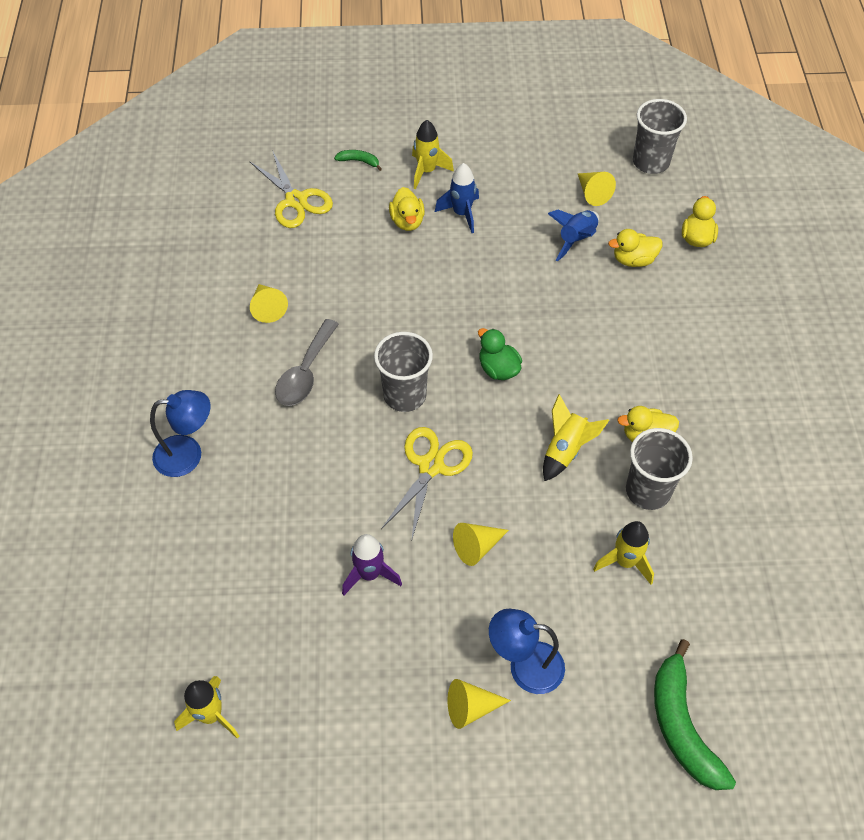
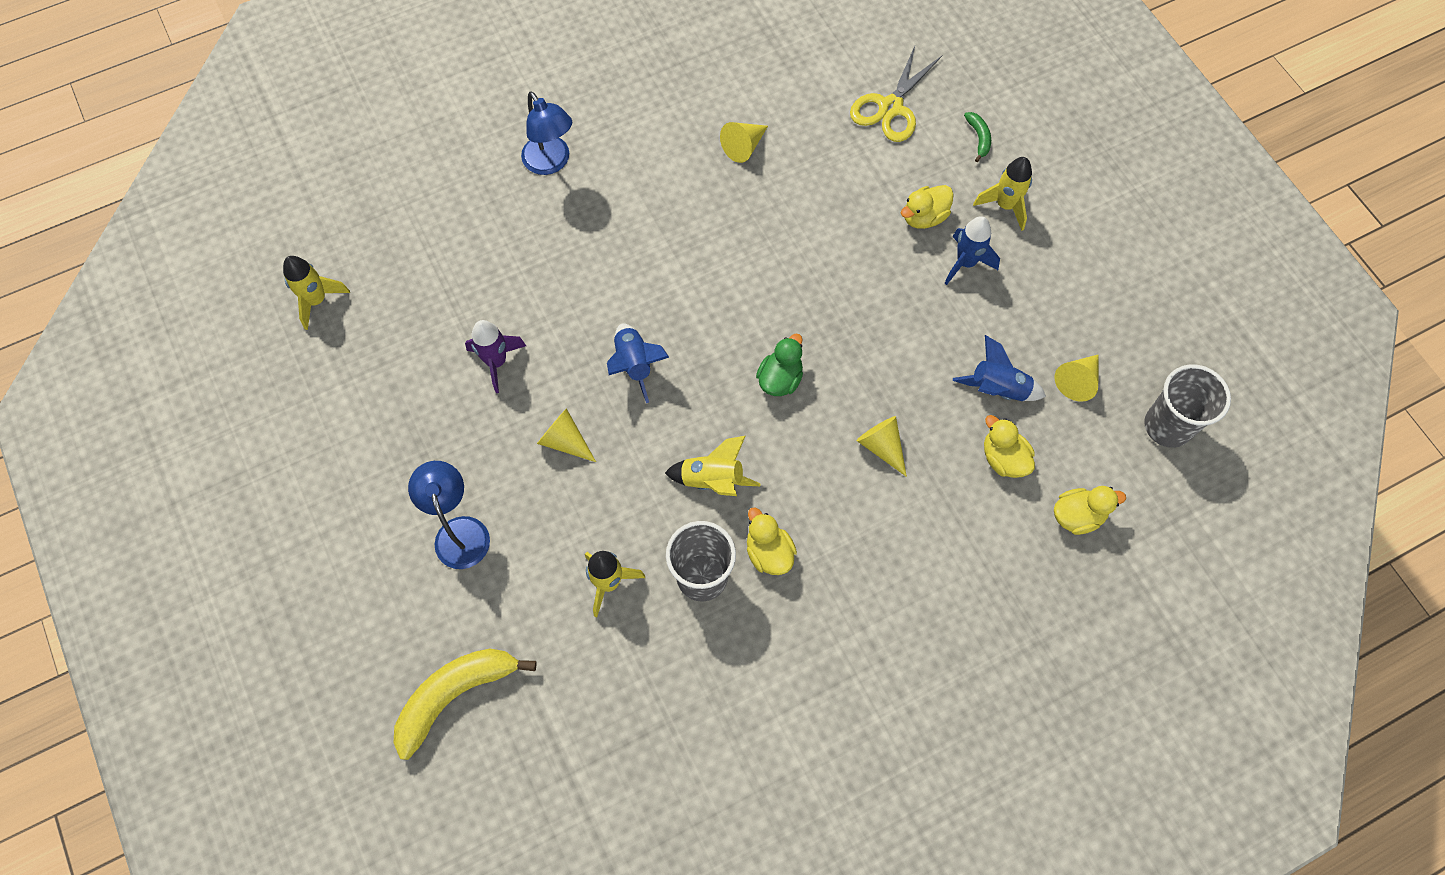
camera: 65 degrees right, 10 degrees up
(305, 373) = (686, 212): grey spoon -> none
(405, 395) = (704, 308): grey cup -> none
(431, 466) = (634, 365): yellow scissors -> blue rocket
(470, 707) = (401, 500): yellow cone -> yellow cone (881, 446)
(682, 725) = (455, 695): green banana -> yellow banana

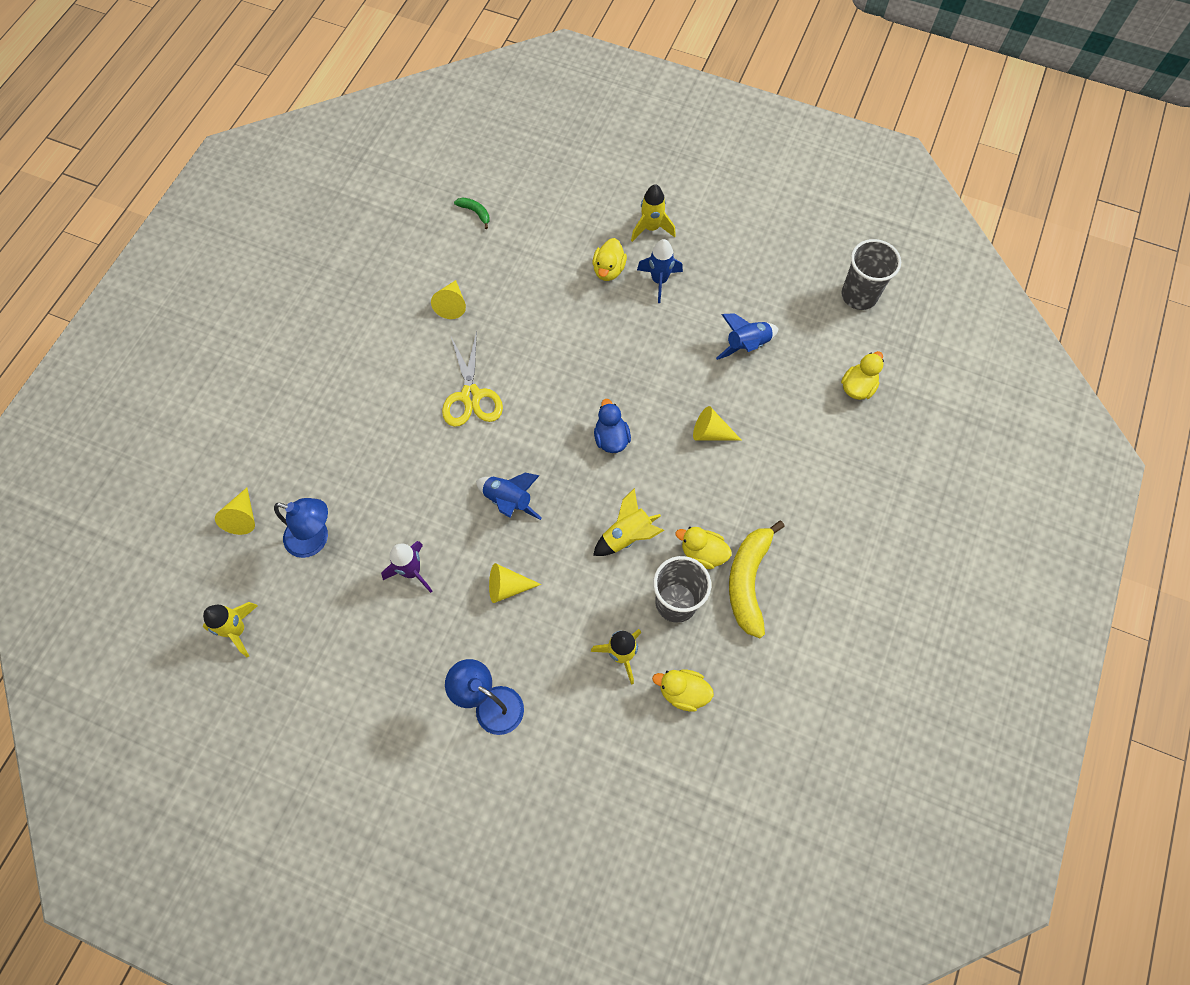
camera: 40 degrees left, 0 degrees up
(455, 695) = (588, 813): yellow banana -> yellow banana (748, 580)
(551, 163) = (326, 408): blue lamp -> blue lamp (315, 539)
(780, 379) = (611, 438): green duck -> blue duck
(890, 107) = (525, 214): yellow scissors -> yellow scissors (471, 396)
(978, 138) = (598, 196): green banana -> green banana (475, 213)
(1003, 458) = (787, 385): yellow duck -> yellow duck (683, 692)
(1077, 381) = (787, 306): yellow cone -> yellow cone (242, 517)

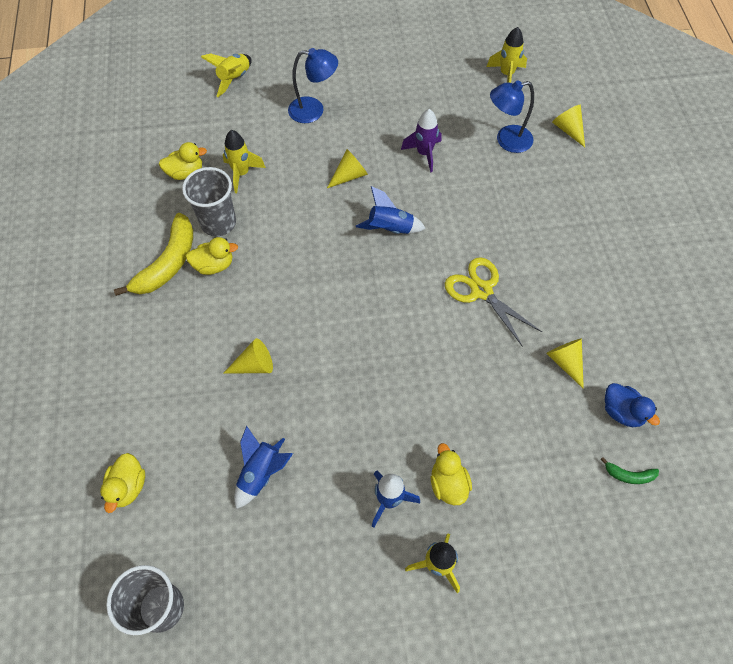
camera: 150 degrees right, 5 degrees down
(611, 438) = (340, 316): blue duck -> blue duck (622, 412)
(627, 536) = (281, 249): yellow rocket -> yellow rocket (234, 79)
(748, 580) = (167, 263): yellow banana -> yellow banana turned 45 degrees clockwise

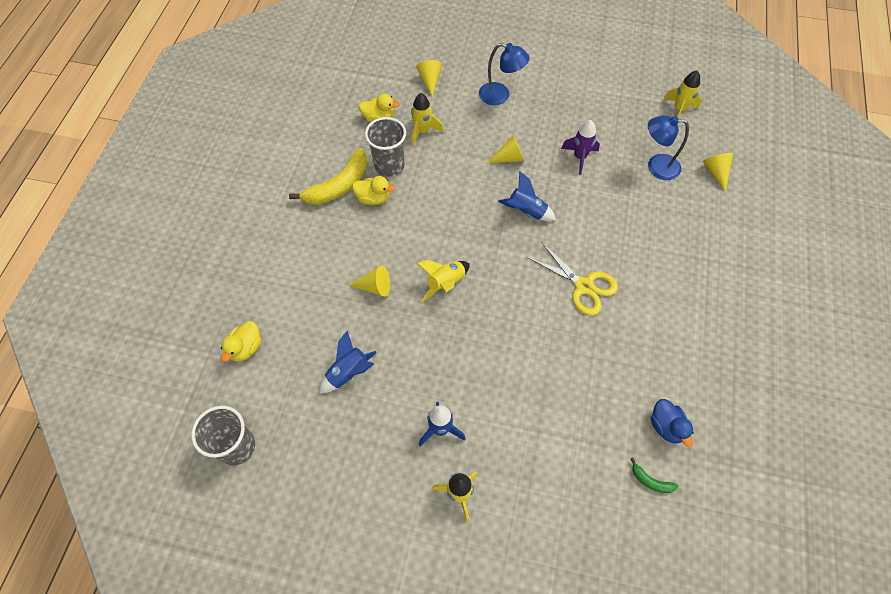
camera: 20 degrees right, 0 degrees up
(234, 79) = (445, 53): yellow rocket -> yellow rocket (445, 283)
(448, 484) = (493, 433): yellow duck -> none
(481, 291) = (583, 286): yellow scissors -> yellow scissors turned 150 degrees clockwise
(565, 362) = (633, 368): yellow cone -> yellow cone (430, 80)

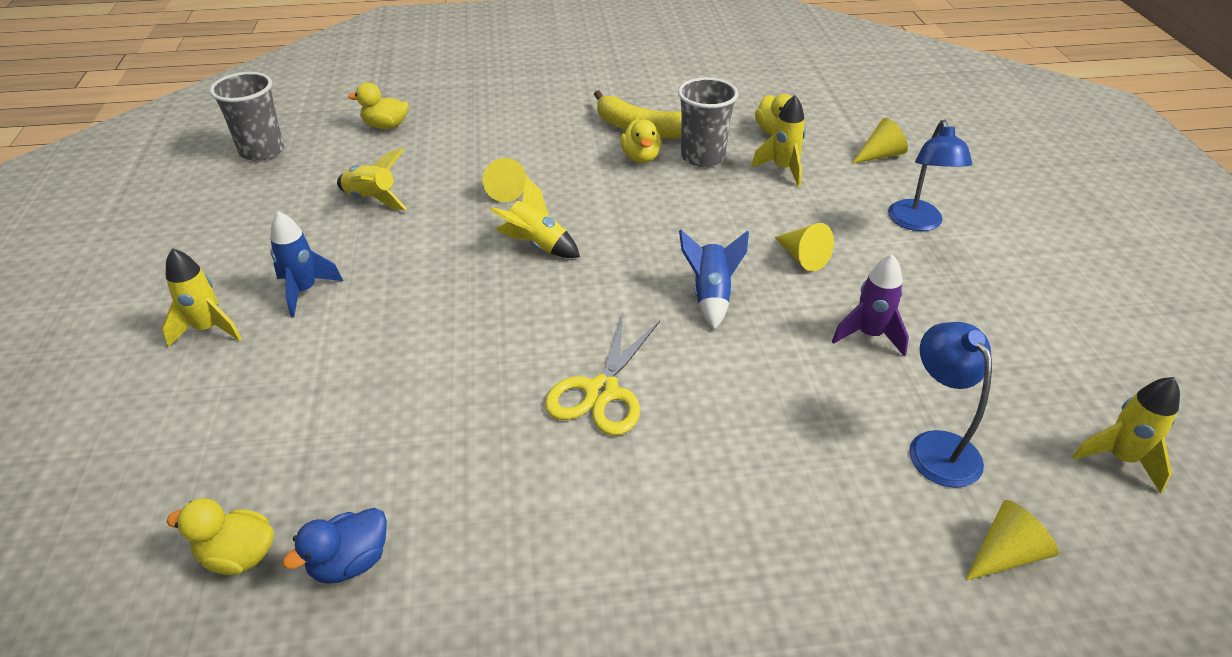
camera: 70 degrees right, 20 degrees down
(348, 372) = (372, 199): blue rocket -> yellow rocket
(650, 481) = (238, 556): green banana -> yellow duck

